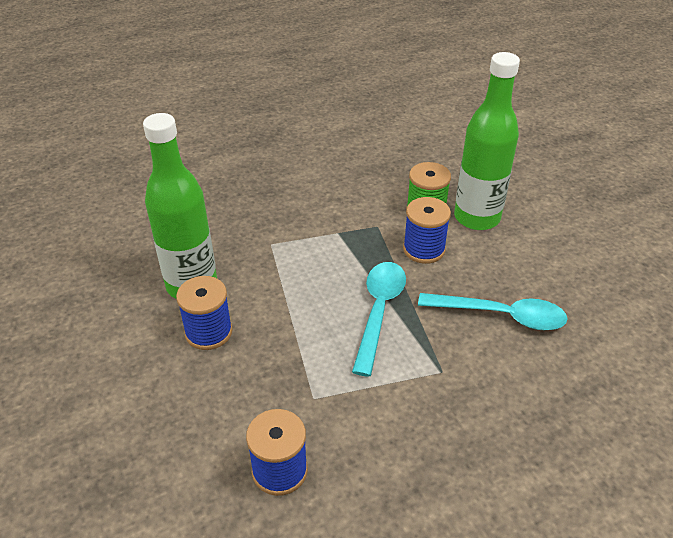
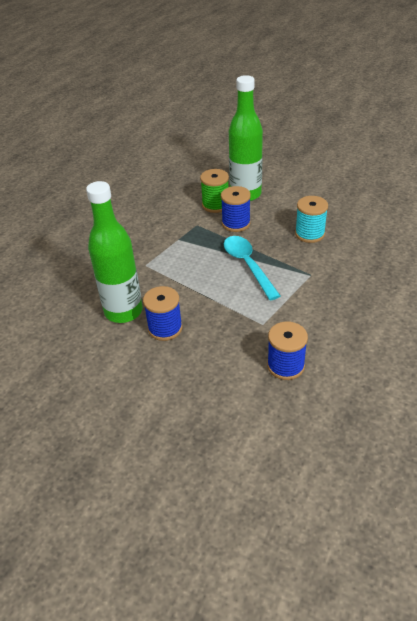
camera: 35 degrees left, 0 degrees up
(501, 315) = (309, 234): turquoise spoon -> turquoise spool

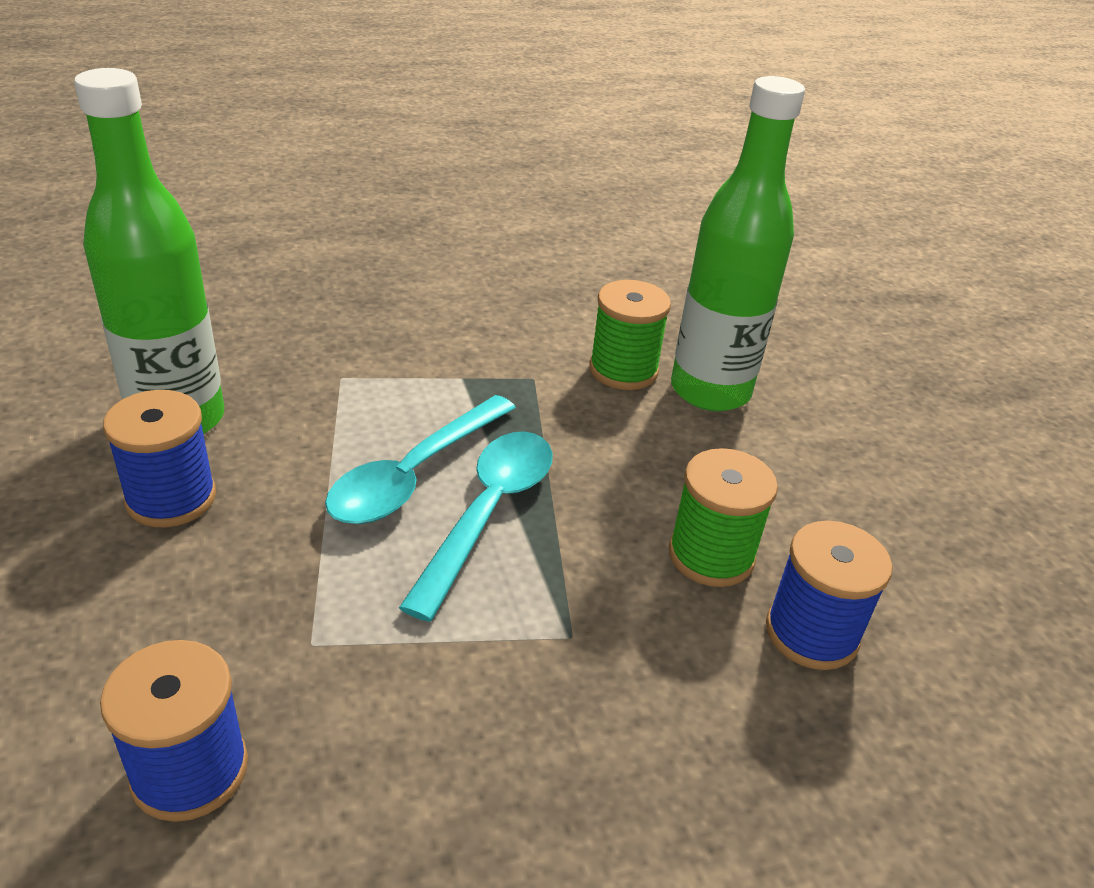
camera: 40 degrees right, 5 degrees down
(214, 271) = (414, 474): none -> turquoise spoon
(236, 223) = (602, 426): blue spool -> blue spool (811, 633)
(309, 234) = (711, 555): turquoise spool -> green spool

